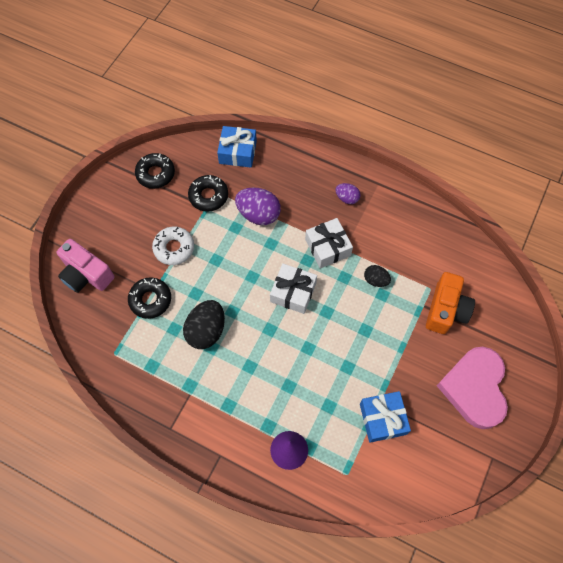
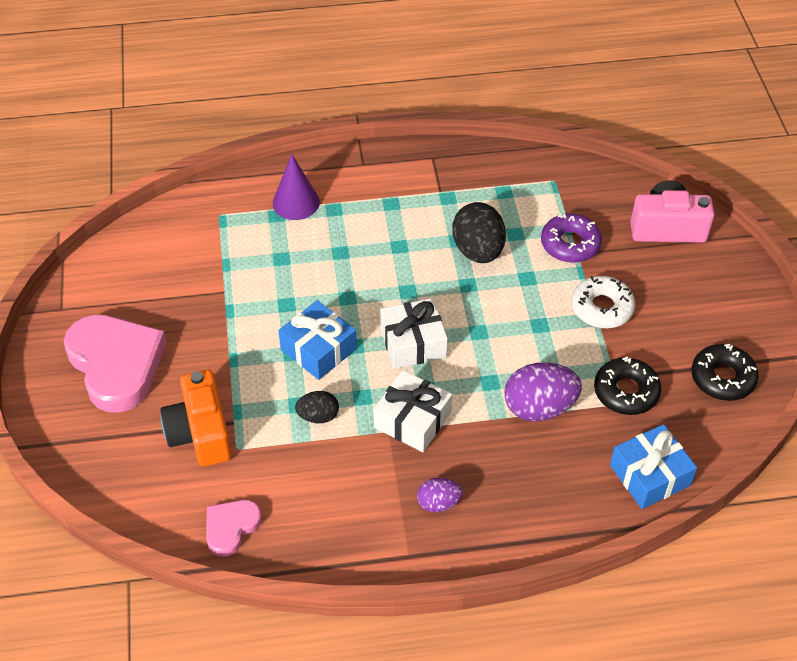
camera: 145 degrees right, 15 degrees down
(150, 300) = (570, 244): black donut -> purple donut
(382, 419) = (211, 278): blue gift -> blue gift (318, 349)
(457, 247) = (231, 528): none -> pink heart

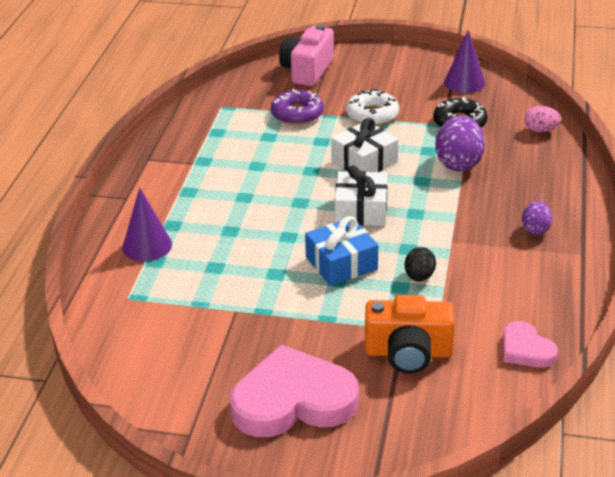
camera: 70 degrees left, 15 degrees down
(412, 420) = (445, 226): white gift -> white gift (364, 161)
(478, 251) = (276, 158): black egg -> none
(650, 475) = (540, 130): blue gift -> pink egg
(722, 378) = (464, 82): black donut -> purple cone

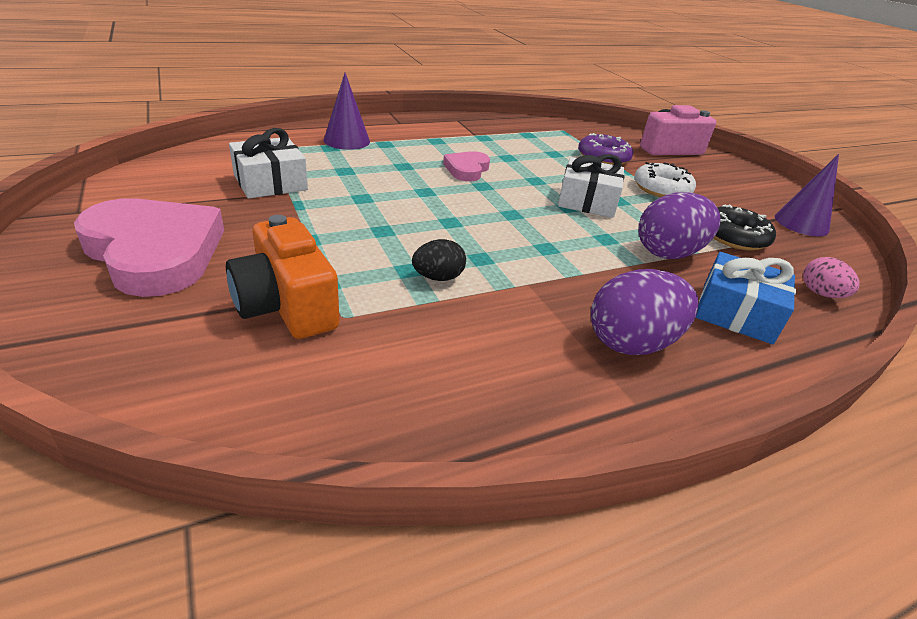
camera: 50 degrees right, 0 degrees up
(341, 263) = (412, 226): blue gift -> blue gift (736, 312)
(361, 210) = (510, 217): white gift -> white gift (270, 182)
(526, 349) = (363, 408): pink heart -> pink heart (467, 169)
(535, 229) = (632, 343): purple egg -> purple egg, size x1.78

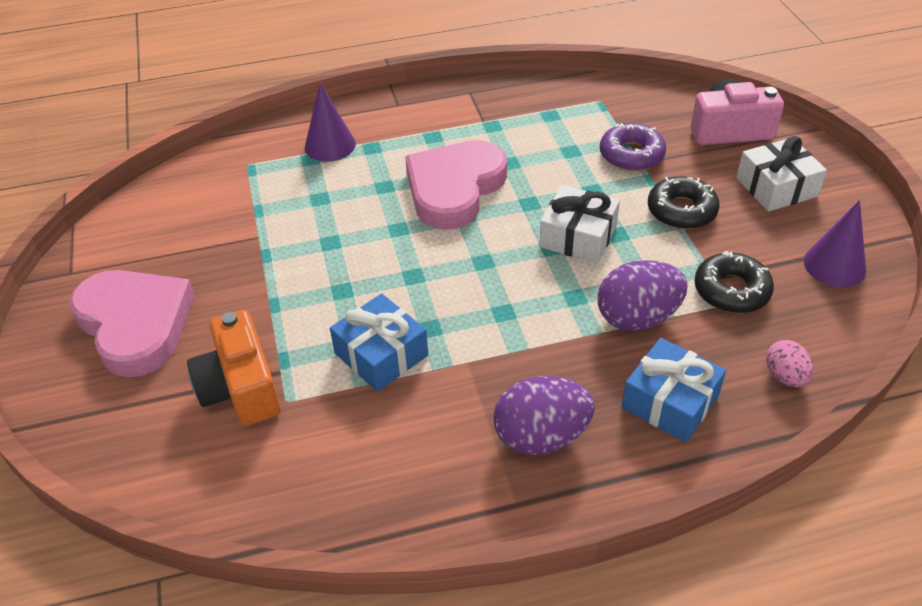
camera: 15 degrees right, 10 degrees up
(270, 182) = (242, 223): white gift -> white gift (776, 187)
(438, 277) = (381, 354): black egg -> blue gift
(467, 169) = (454, 188): pink heart -> pink heart, size x1.95
(661, 189) = (681, 211): white donut -> black donut

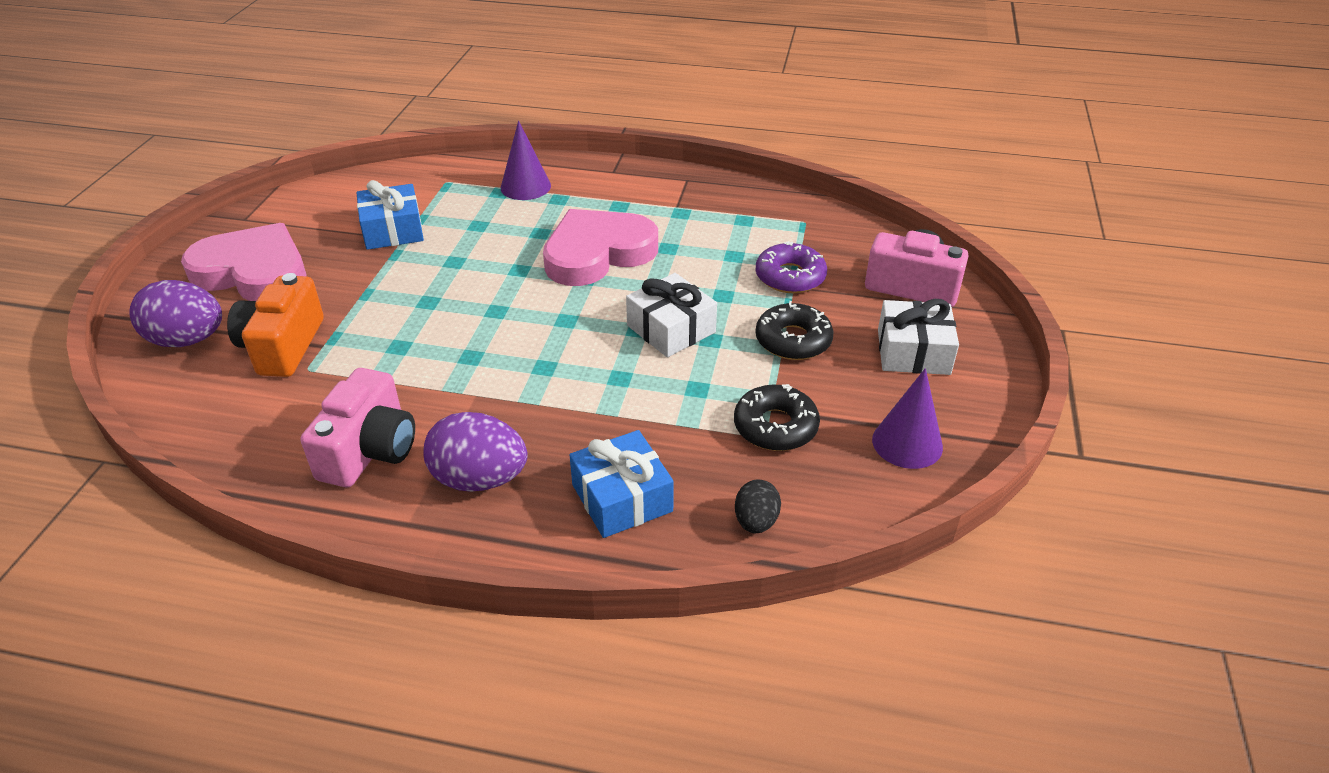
camera: 25 degrees right, 5 degrees down
(135, 324) = (253, 272): pink heart -> pink heart turned 60 degrees counterclockwise
(381, 354) = (411, 362): blue gift -> blue gift (393, 230)
(420, 453) = (369, 450): none -> pink camera
(637, 318) = (660, 416): purple egg -> purple egg (187, 340)
(785, 376) = (756, 521): pink egg -> black egg

